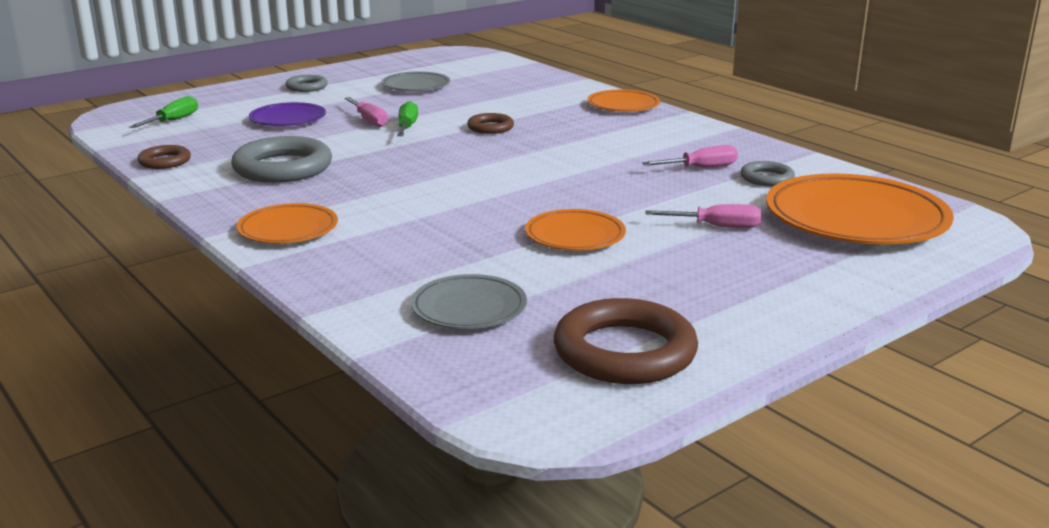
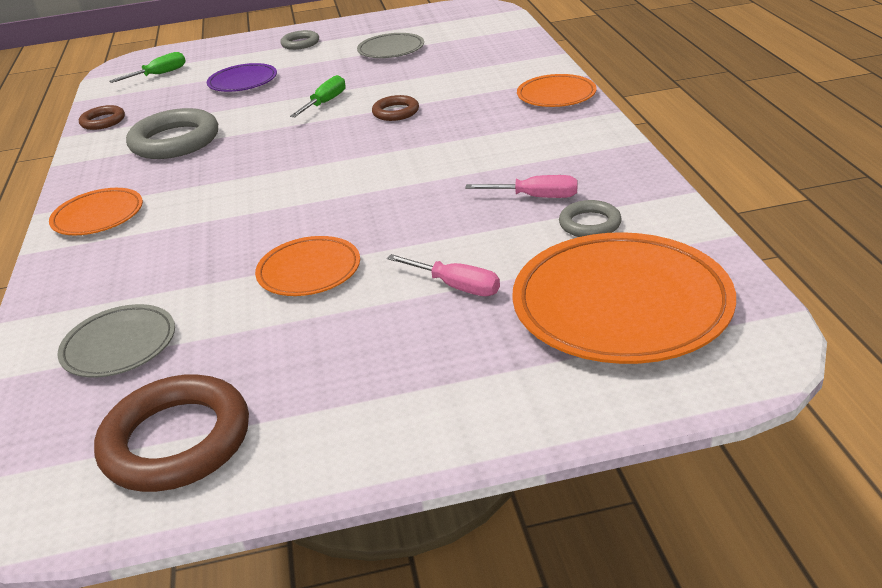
camera: 30 degrees right, 10 degrees up
(369, 120) = (303, 91): pink screwdriver -> none

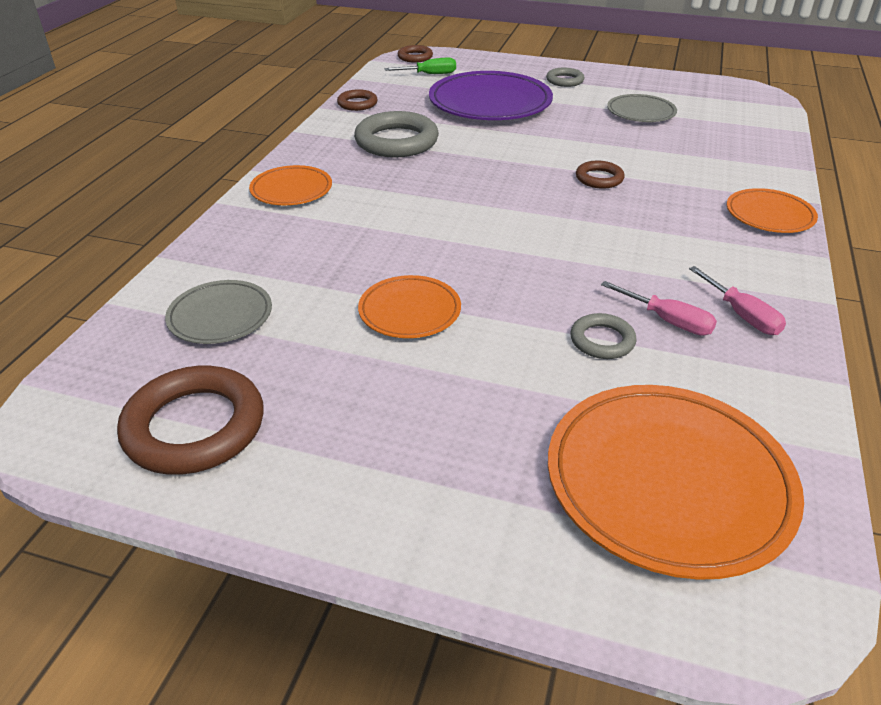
camera: 25 degrees right, 5 degrees up
(130, 64) = (415, 57): none -> brown ring
(243, 82) = (490, 103): purple plate -> purple plate, size x1.85
(325, 103) = (543, 147): green screwdriver -> none
(455, 286) = (522, 385): pink screwdriver -> pink screwdriver (741, 315)
(590, 224) = (701, 374): grey ring -> grey ring (602, 340)

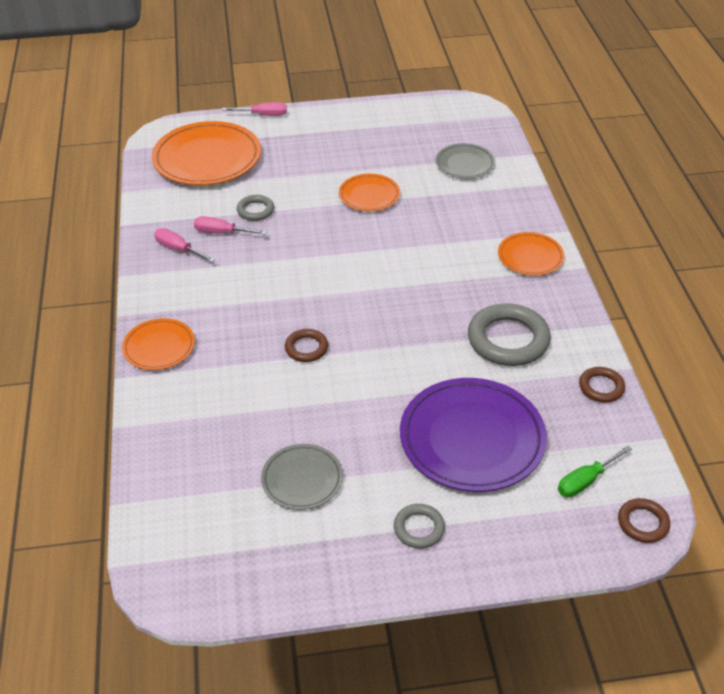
camera: 155 degrees right, 5 degrees up
(194, 427) = (418, 122): brown ring -> none
(496, 581) = (263, 115): none -> pink screwdriver

